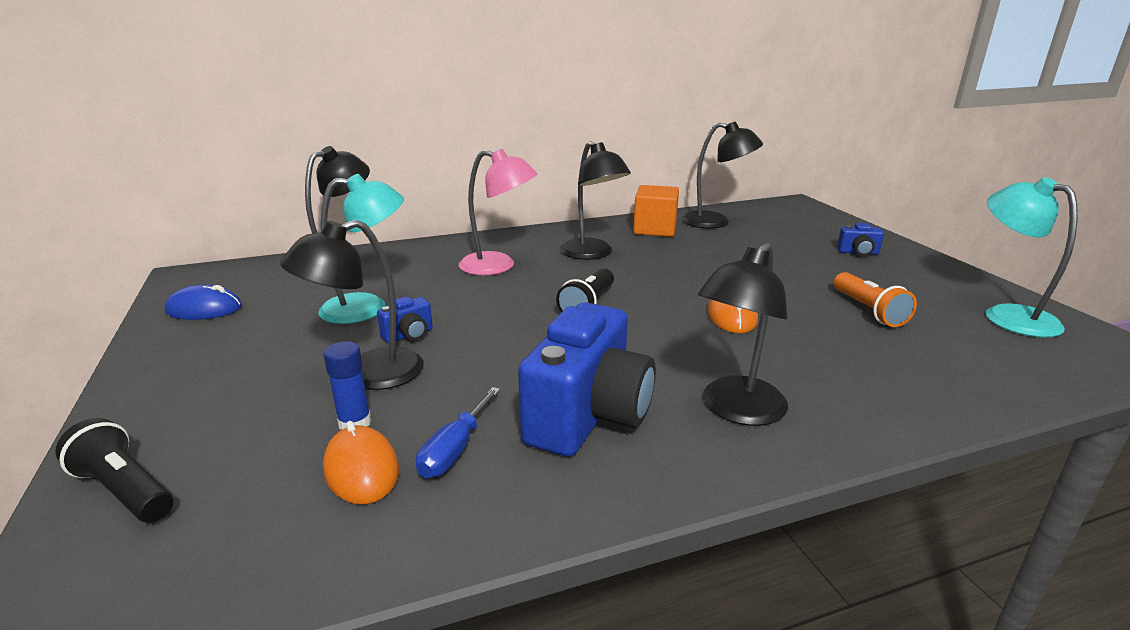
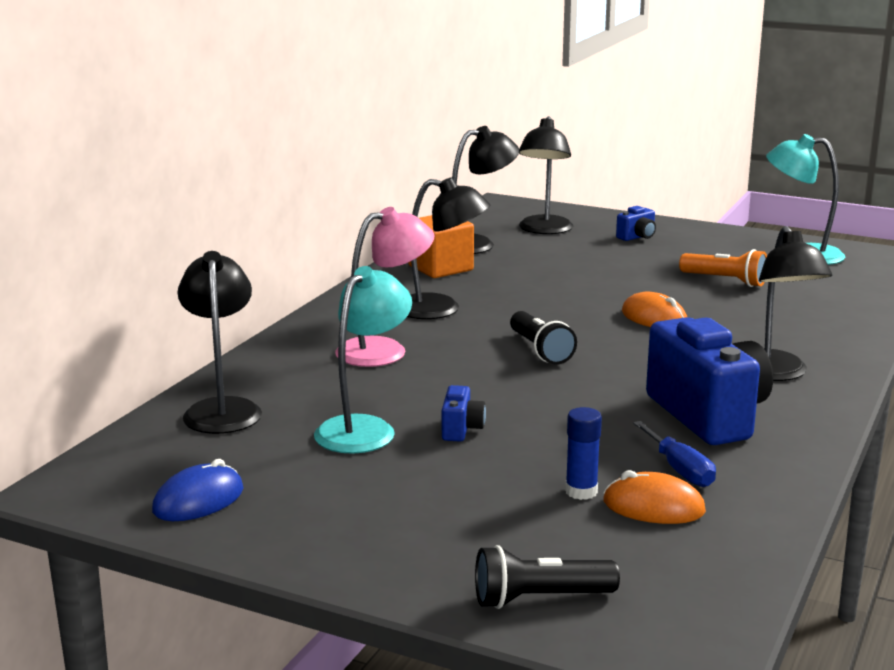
camera: 45 degrees left, 5 degrees down
(367, 375) = (507, 465): black lamp -> black lamp (544, 230)

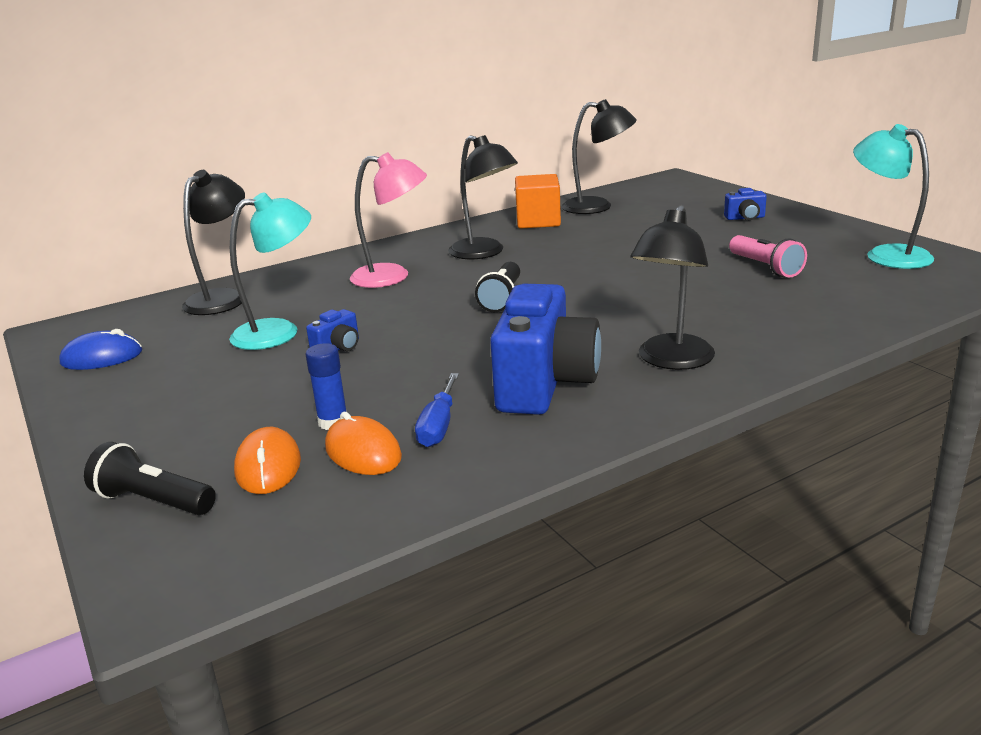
camera: 35 degrees right, 5 degrees up
(544, 230) = (671, 202): black lamp -> none
(654, 318) = (643, 289): orange mouse -> orange mouse (268, 466)
(725, 281) = (765, 267): orange flashlight -> pink flashlight

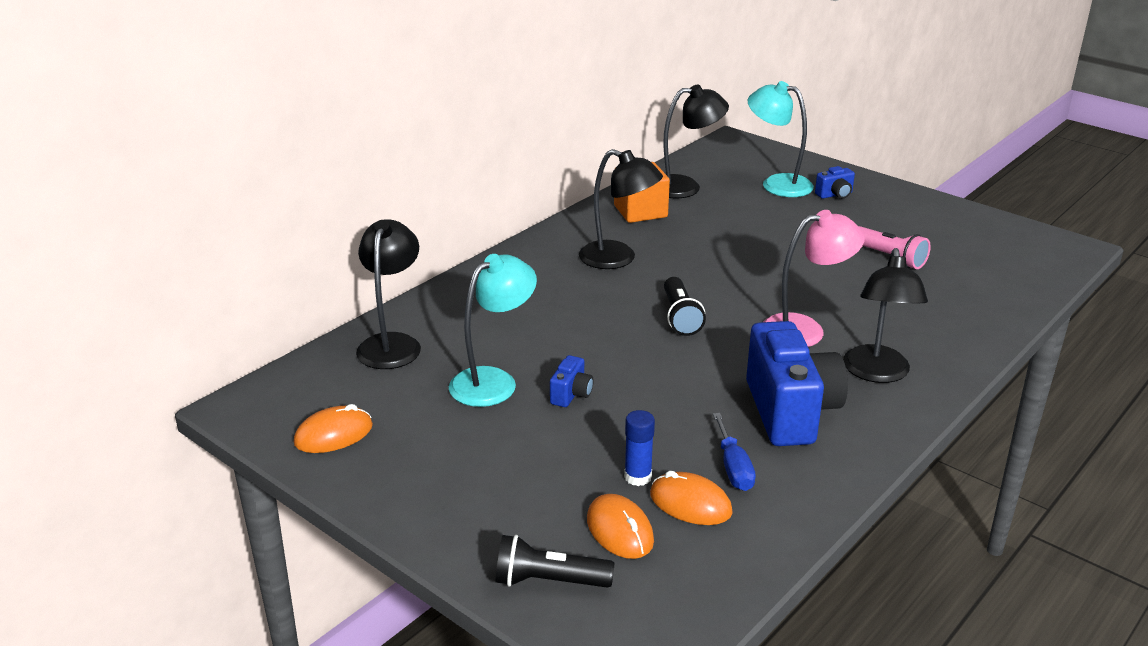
camera: 20 degrees left, 5 degrees up
(102, 357) = (333, 434): blue mouse -> orange mouse
(392, 276) = (549, 298): pink lamp -> pink lamp (805, 329)
(886, 255) = (980, 234): turquoise lamp -> turquoise lamp (777, 184)

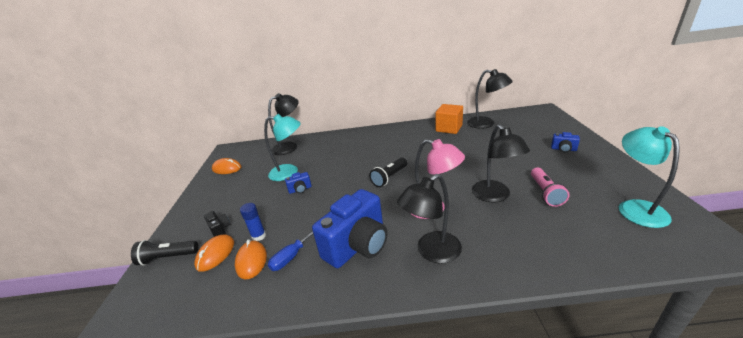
camera: 50 degrees right, 0 degrees up
(549, 581) = (168, 257): black flashlight -> black flashlight turned 60 degrees counterclockwise
(554, 507) = (220, 230): none -> black camera
(618, 259) = (407, 144): black lamp -> black lamp (495, 196)
(777, 184) = (536, 135): turquoise lamp -> turquoise lamp (635, 208)

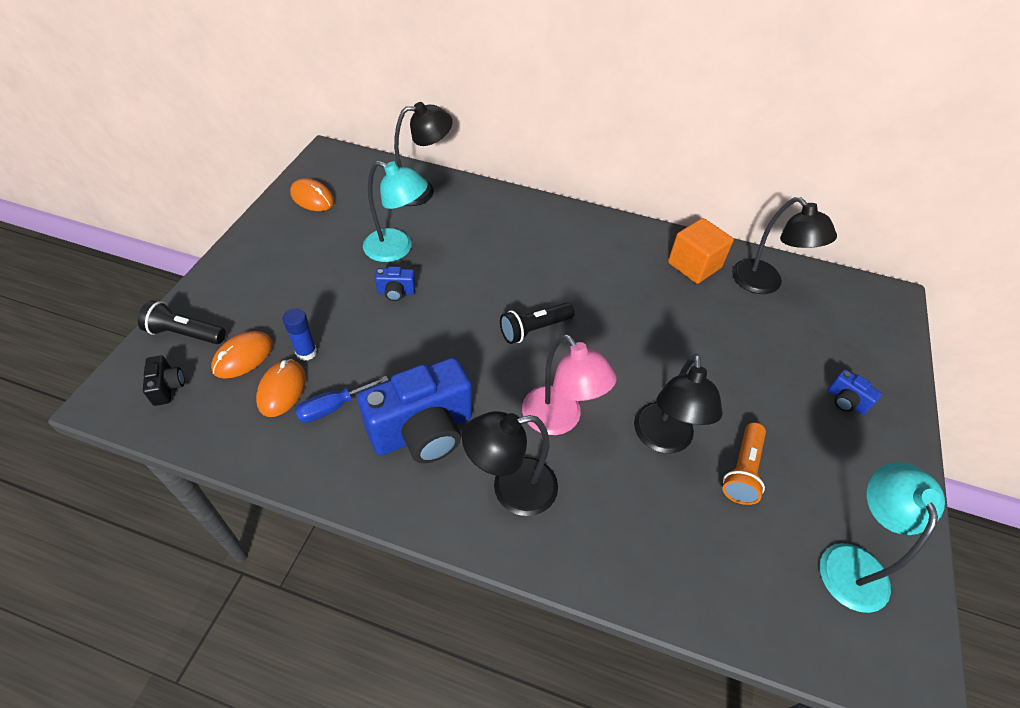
camera: 15 degrees right, 20 degrees up
(220, 230) = (262, 317): black camera -> black camera (168, 387)
(545, 193) = (742, 470): pink flashlight -> orange flashlight

